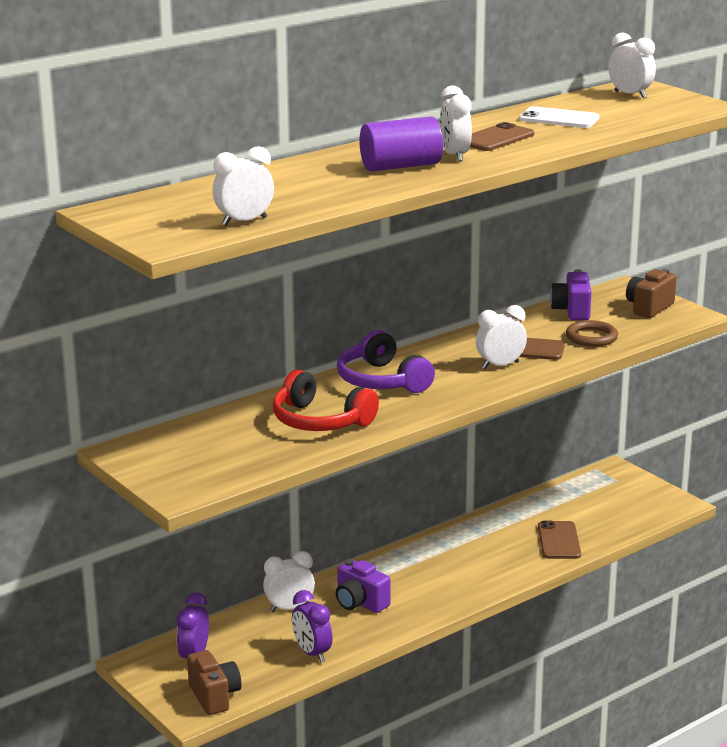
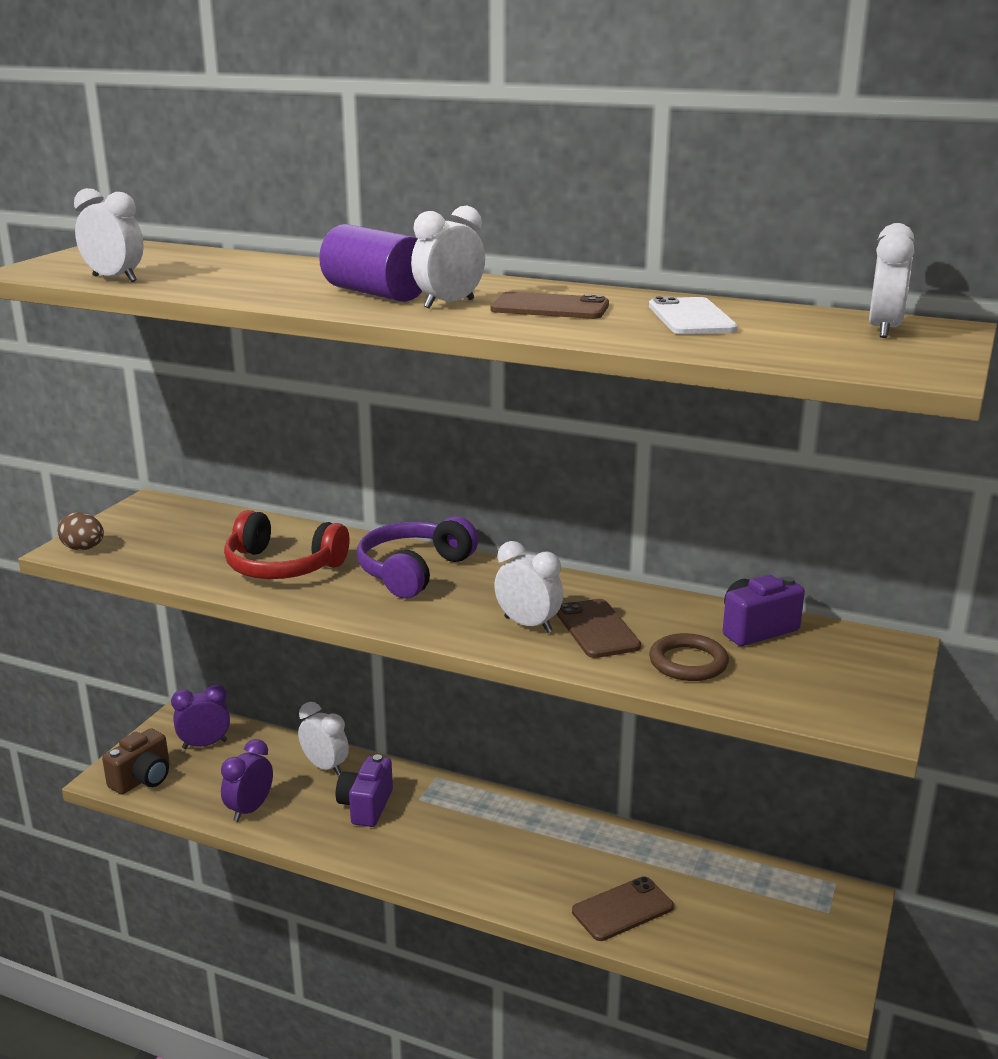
camera: 60 degrees right, 0 degrees up
(186, 489) = (83, 549): none -> brown egg
(320, 421) = (282, 567): red headphones -> red headphones turned 75 degrees counterclockwise
(649, 308) = (847, 681): brown camera -> none

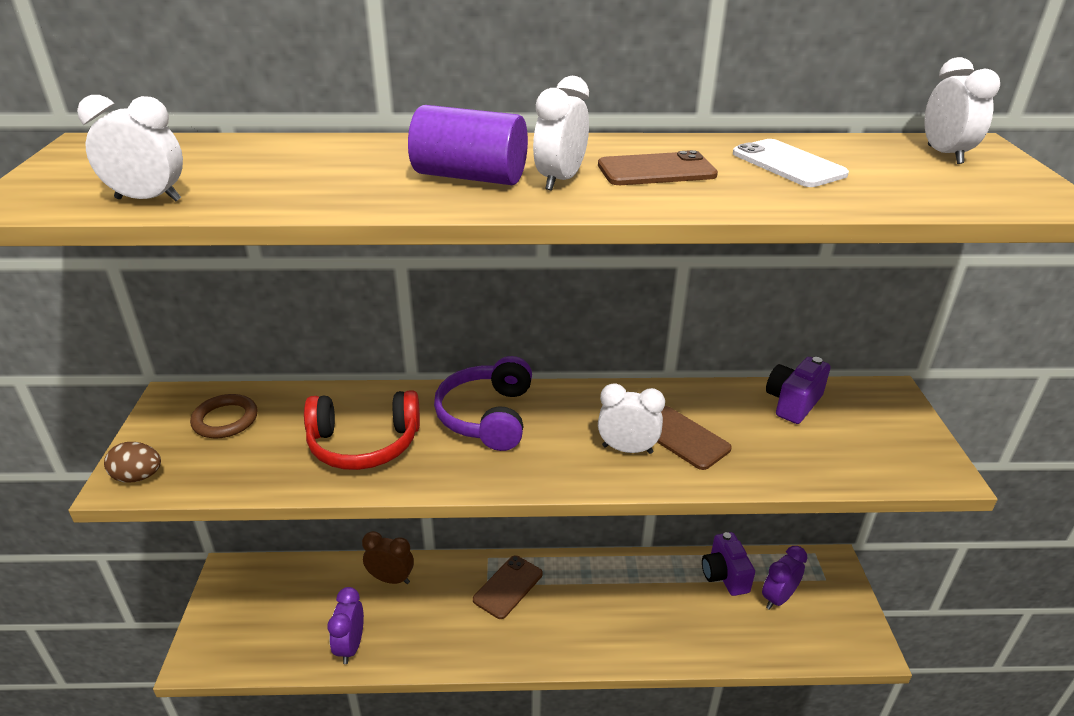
camera: 25 degrees left, 10 degrees up
(143, 779) = (230, 649): brown camera -> none
(204, 744) = (269, 592): purple clock -> purple clock (778, 598)
(325, 766) = (391, 579): white clock -> brown clock
(366, 806) = (449, 607): purple camera -> purple camera (724, 575)
(622, 909) = (697, 630): brown phone -> brown phone (508, 587)
(688, 662) = (775, 452): brown ring -> brown ring (225, 420)

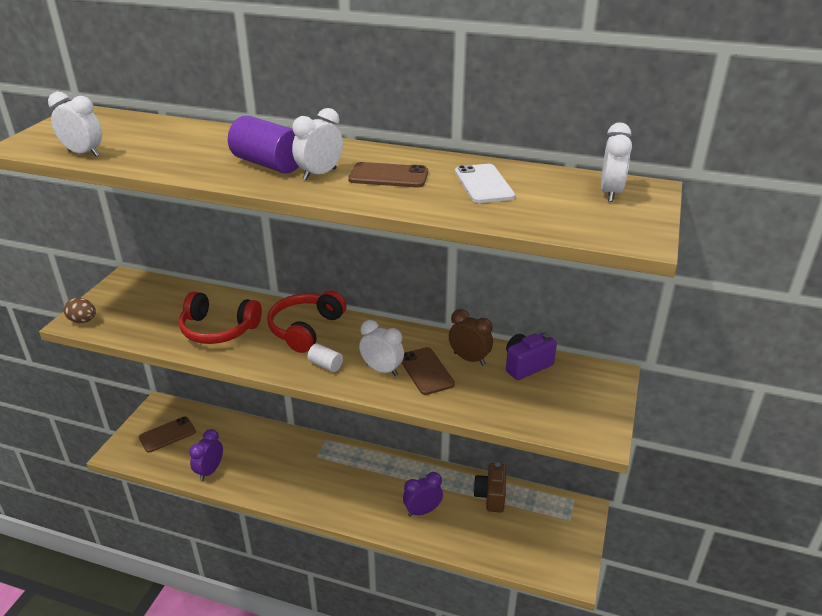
camera: 20 degrees right, 0 degrees up
(225, 420) = (148, 297): brown ring -> none
(391, 579) = (256, 436): brown clock -> brown clock (469, 359)
(487, 416) = (305, 329): purple headphones -> red headphones
(508, 587) = (330, 462): brown phone -> brown phone (167, 434)
(549, 460) = (325, 365): none -> white cylinder
(724, 575) = (491, 496): purple camera -> brown camera
(778, 598) = (522, 522): purple clock -> purple clock (422, 511)

